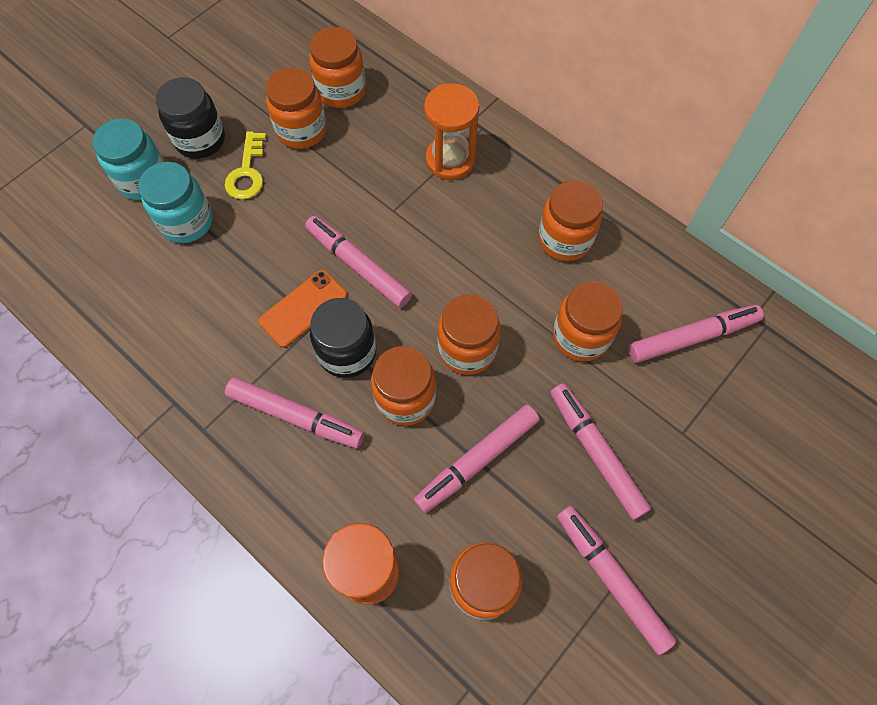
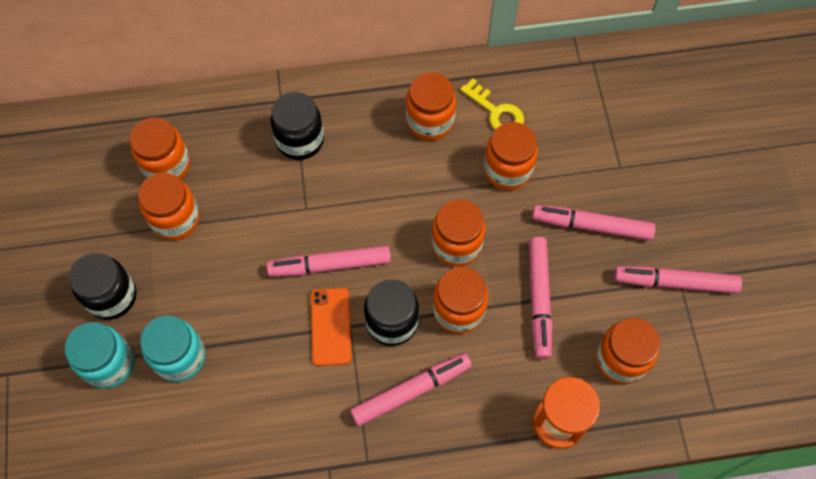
camera: 50 degrees left, 0 degrees up
(247, 172) = (176, 283): yellow key -> yellow key (496, 111)
(450, 160) = (300, 140): orange hourglass -> black jar
(692, 337) = (564, 108): pink marker -> none

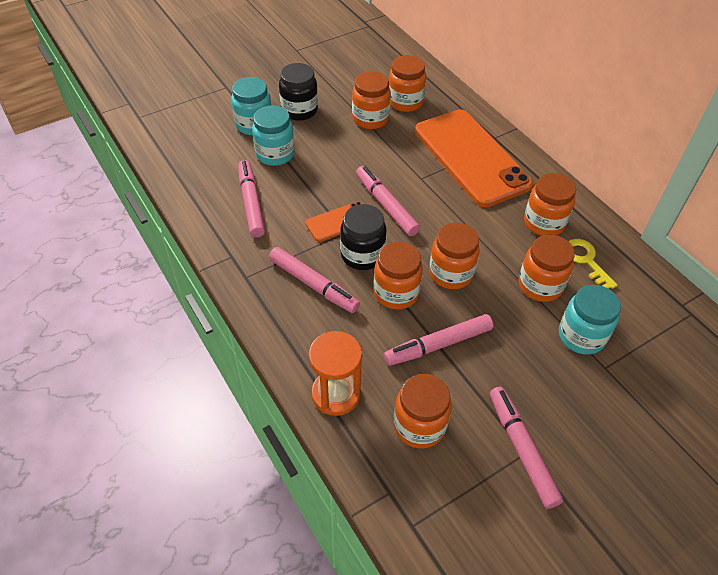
camera: 65 degrees right, 15 degrees down
(300, 140) = (471, 157): black jar -> orange phone
(496, 111) = (586, 261): yellow key -> yellow key turned 135 degrees clockwise
(580, 167) = (581, 336): none -> turquoise jar
(591, 226) = (531, 362): pink marker -> pink marker (251, 203)

